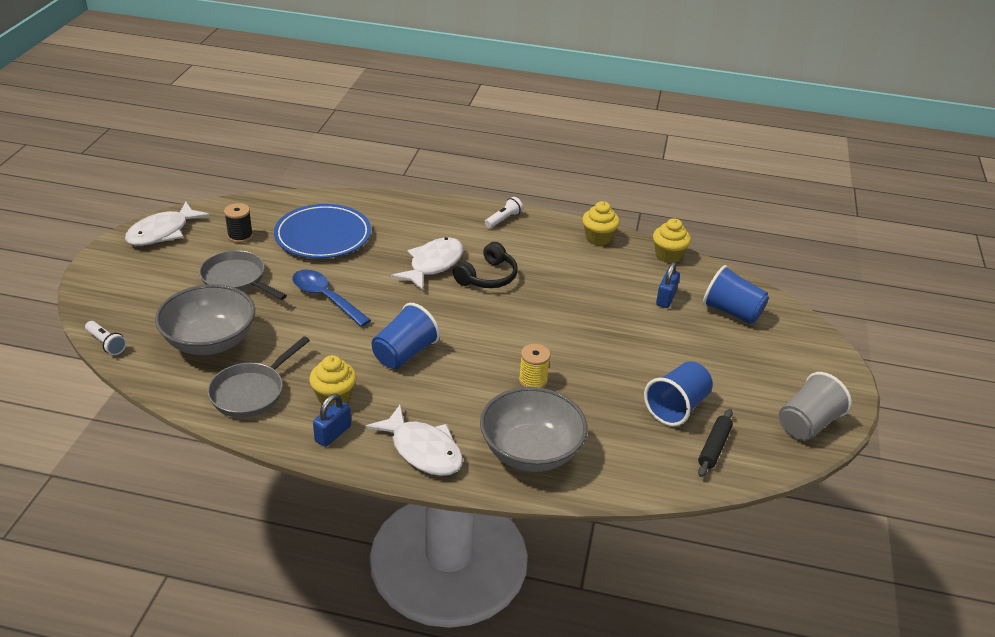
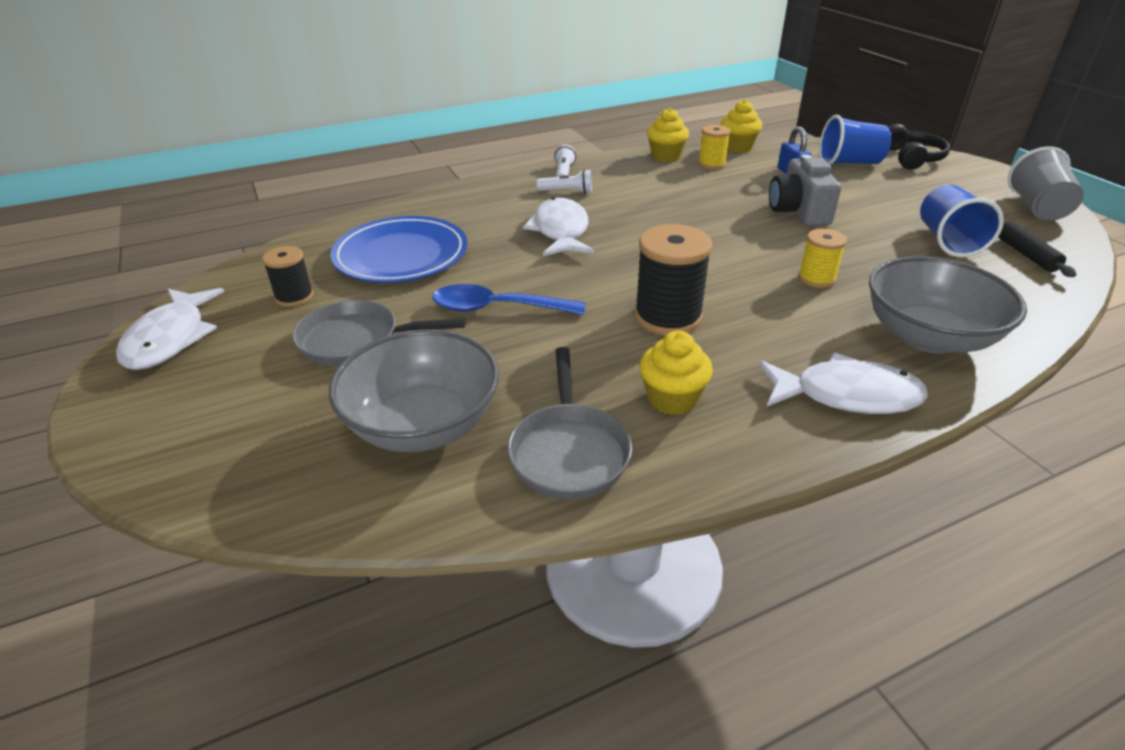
camera: 35 degrees left, 0 degrees up
(106, 344) = (262, 515): white flashlight -> white flashlight (567, 192)
(333, 434) = (736, 438): blue padlock -> none
(404, 354) = (668, 317): blue cup -> black spool
(488, 277) = (628, 219): black headphones -> black headphones (912, 158)
(612, 330) = (798, 211): none -> grey camera
(621, 261) = (711, 164): none -> yellow spool

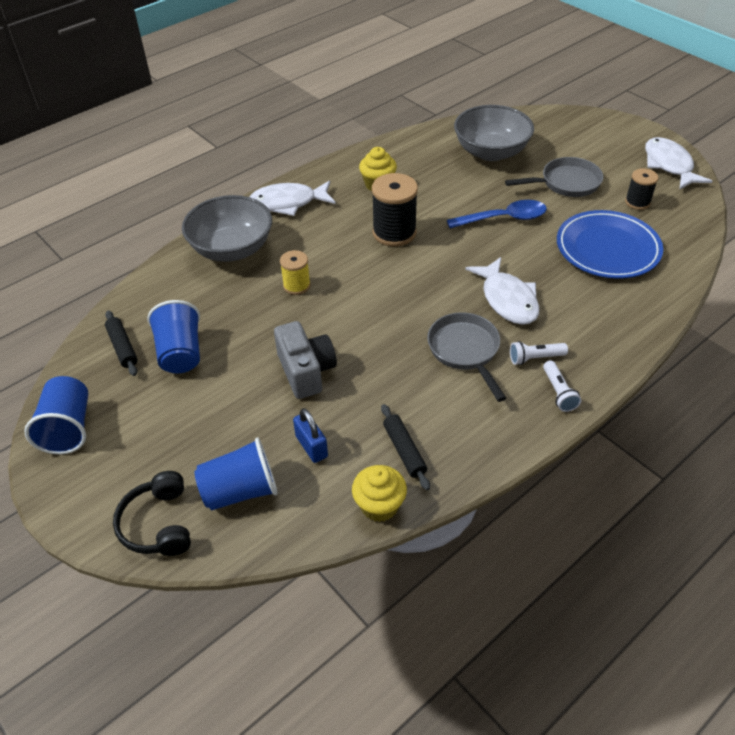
camera: 165 degrees right, 10 degrees up
(569, 452) = (417, 154): grey pan -> grey pan (465, 351)
(666, 156) = (462, 458): yellow cupcake -> none
(711, 164) = (404, 450): yellow spool -> black rolling pin
(1037, 208) = (68, 428): grey cup -> blue cup

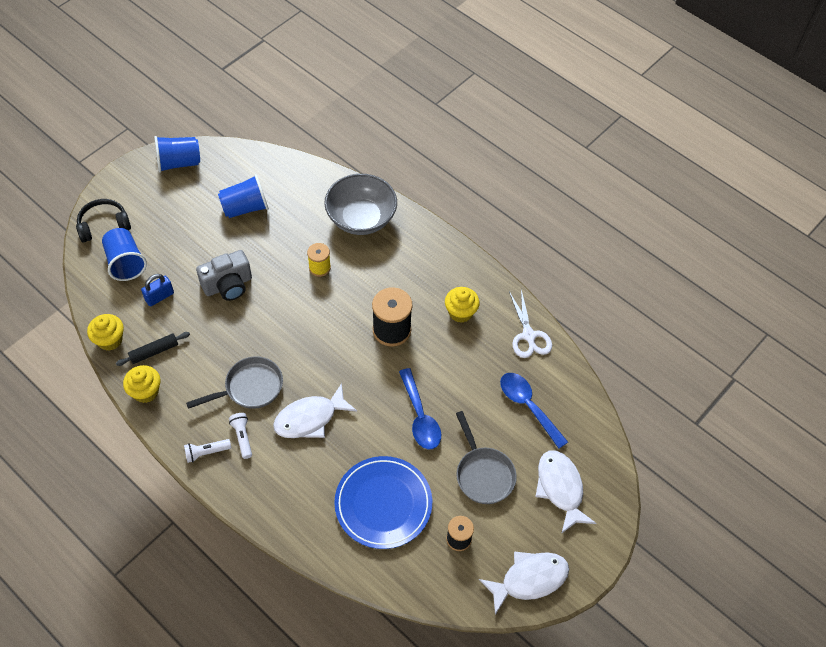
camera: 80 degrees right, 10 degrees up
(122, 347) = (250, 174): black rolling pin -> none
(288, 203) = (425, 247): white fish -> white fish (560, 488)
(411, 145) = (528, 335): none -> white scissors
(469, 458) = (146, 392): none -> yellow cupcake
(491, 152) = (528, 406): grey bowl -> blue spoon

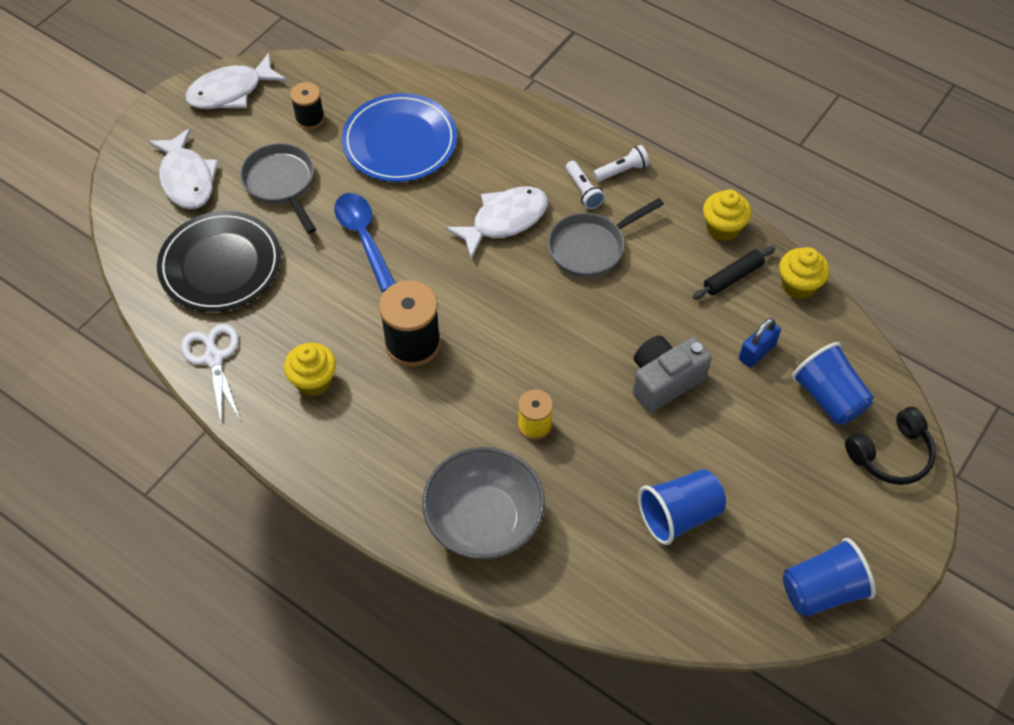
camera: 175 degrees right, 0 degrees up
(528, 406) = (220, 265): blue spoon -> black plate

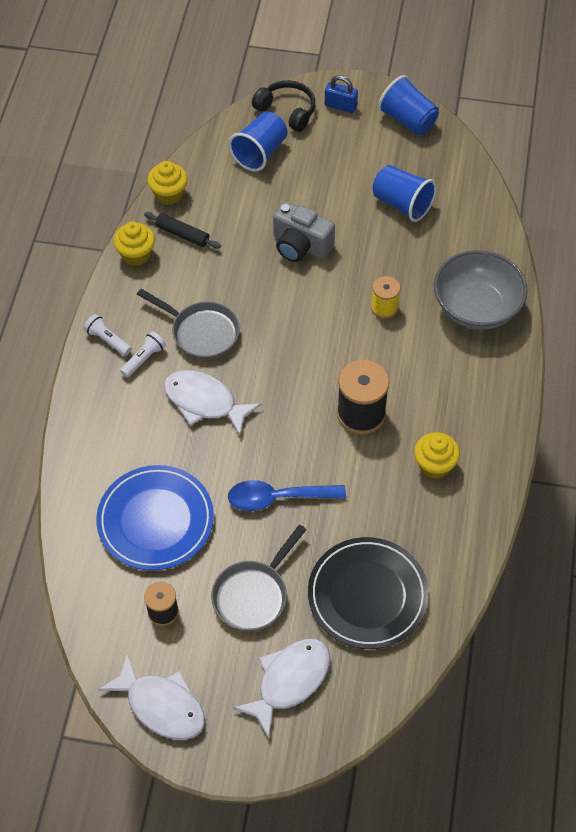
camera: 115 degrees left, 0 degrees up
(214, 358) = (458, 548): white scissors -> none
(363, 237) = (277, 498): blue spoon -> blue spoon turned 45 degrees clockwise
(757, 352) = (244, 201): blue padlock -> blue padlock (340, 106)

